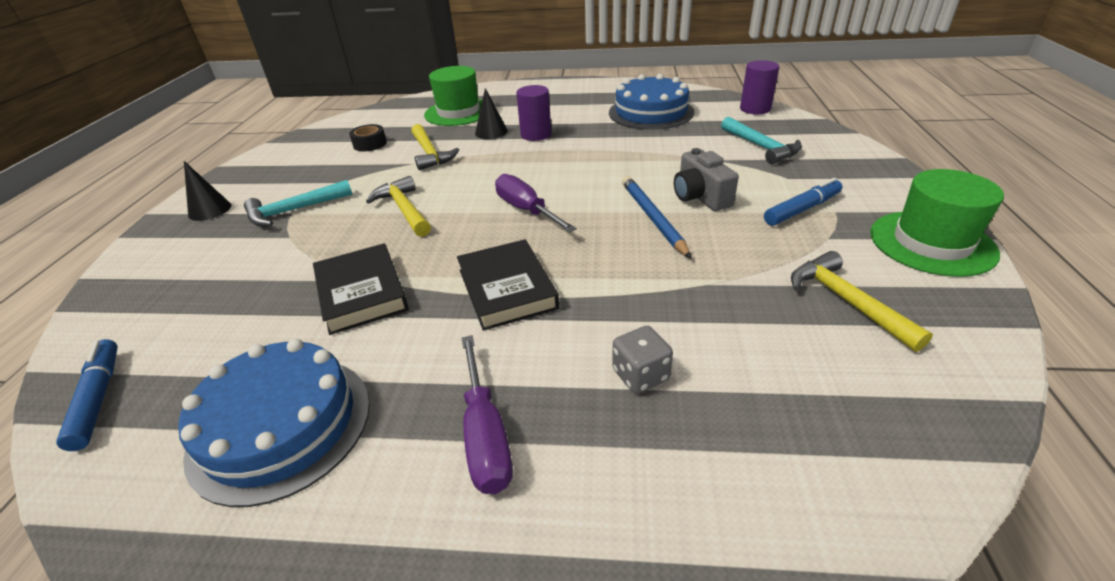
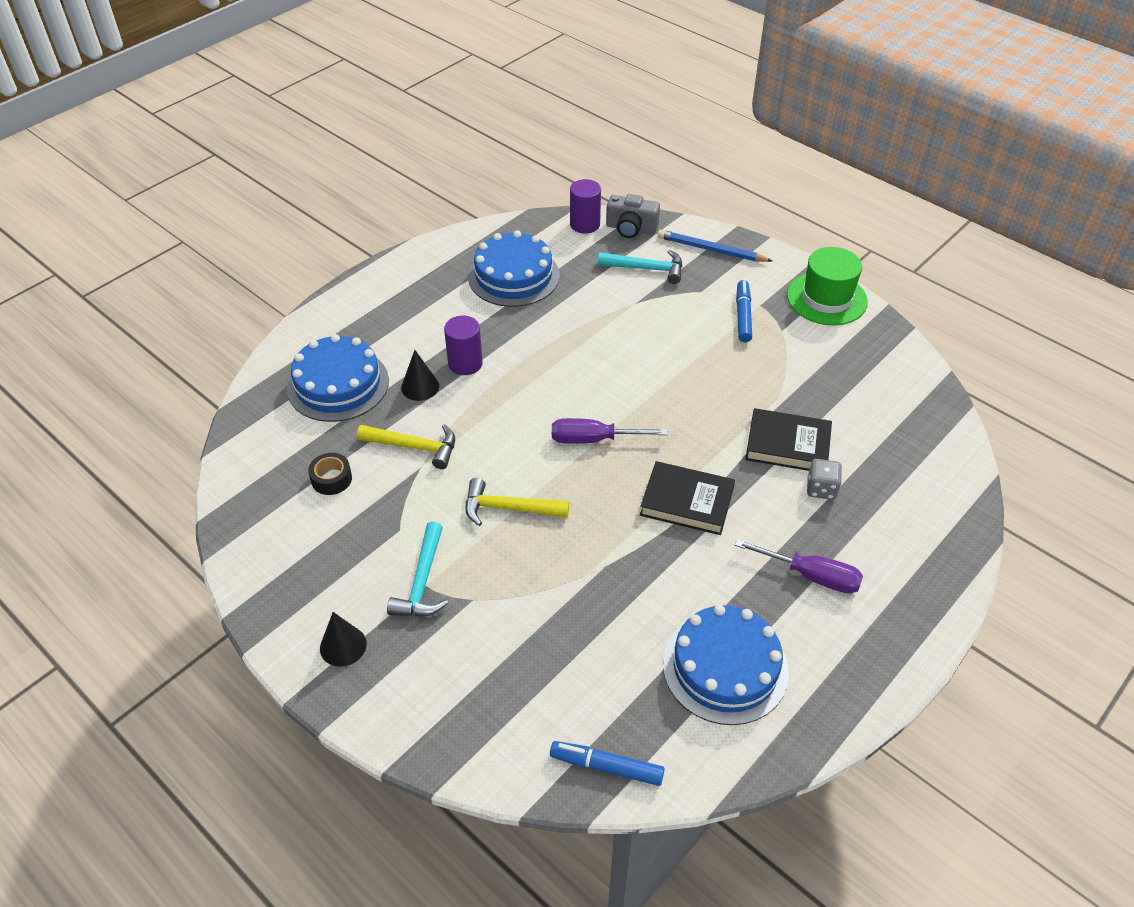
camera: 55 degrees left, 10 degrees up
(362, 293) = (613, 580): black book -> black book (787, 445)
(458, 112) = (338, 384): green hat -> blue cake
(652, 218) = (678, 385): blue pencil -> blue pencil (711, 250)
(700, 197) = (677, 345): grey camera -> grey camera (631, 228)
(846, 301) = (839, 371): yellow hammer -> none

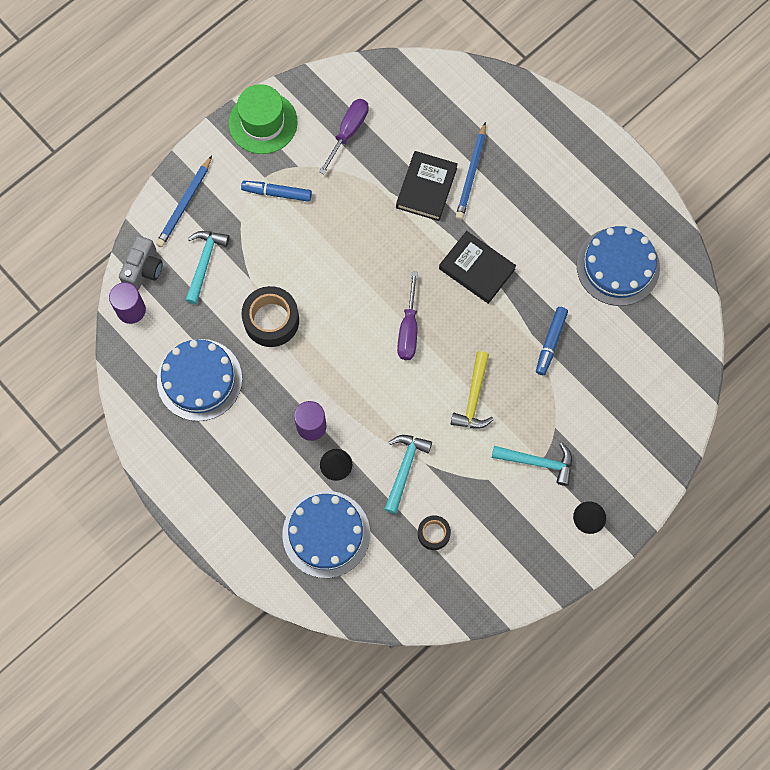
camera: 85 degrees left, 25 degrees up
(415, 447) = (404, 468): yellow hammer -> turquoise hammer
(588, 323) = (271, 320): none -> black tape
(606, 767) = (686, 349): blue marker -> blue marker (550, 342)
(687, 502) = (476, 269): black book -> black book turned 75 degrees counterclockwise
(810, 576) = (548, 198): purple screwdriver -> purple screwdriver (348, 132)
(821, 489) = (471, 174): grey dice -> blue pencil

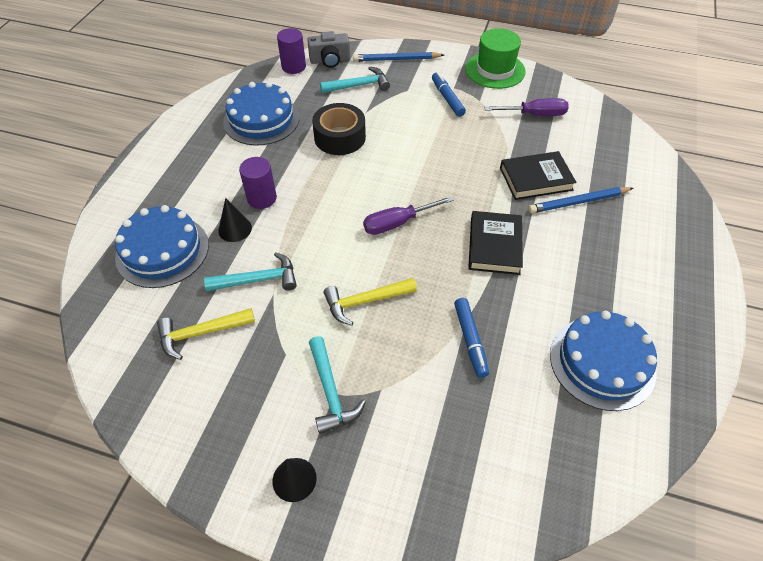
camera: 60 degrees right, 20 degrees down
(433, 534) = (201, 333): black tape -> yellow hammer
(550, 342) = (470, 340): blue marker -> blue marker turned 90 degrees counterclockwise

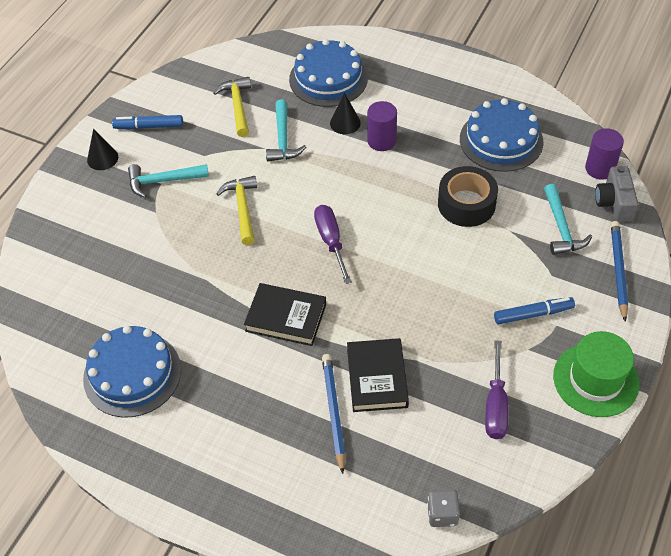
camera: 100 degrees right, 0 degrees up
(470, 340) = (183, 278): blue marker -> blue marker (149, 126)
(633, 136) = (442, 514): none -> grey dice

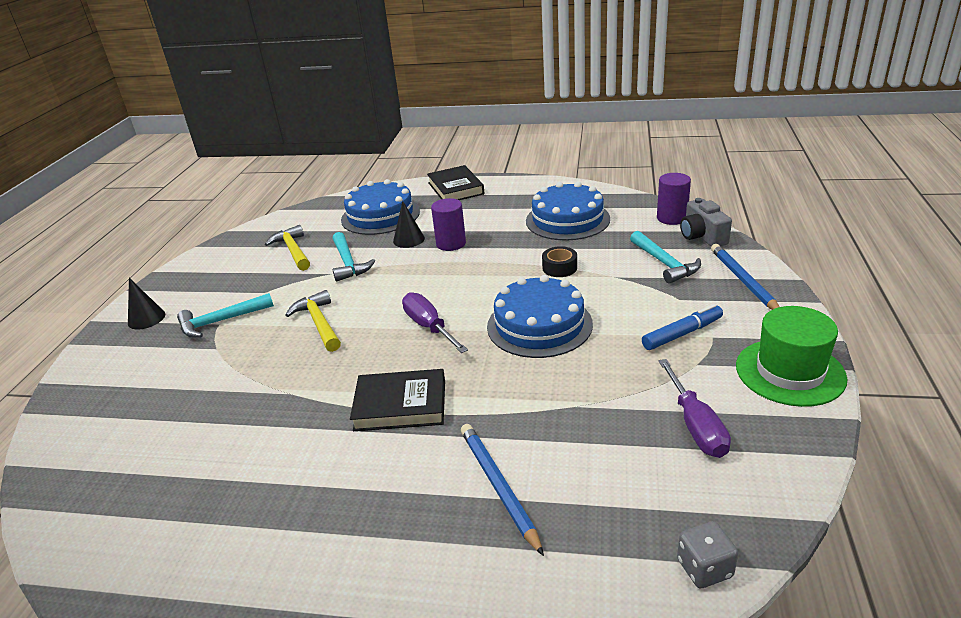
camera: 15 degrees left, 20 degrees down
(132, 374) = (207, 517): blue cake -> blue cake (539, 325)
(149, 126) = (198, 284): blue marker -> none
(377, 378) = (538, 436): black book -> black book (455, 188)
(466, 204) = (559, 268): black tape -> black tape, size x0.56

